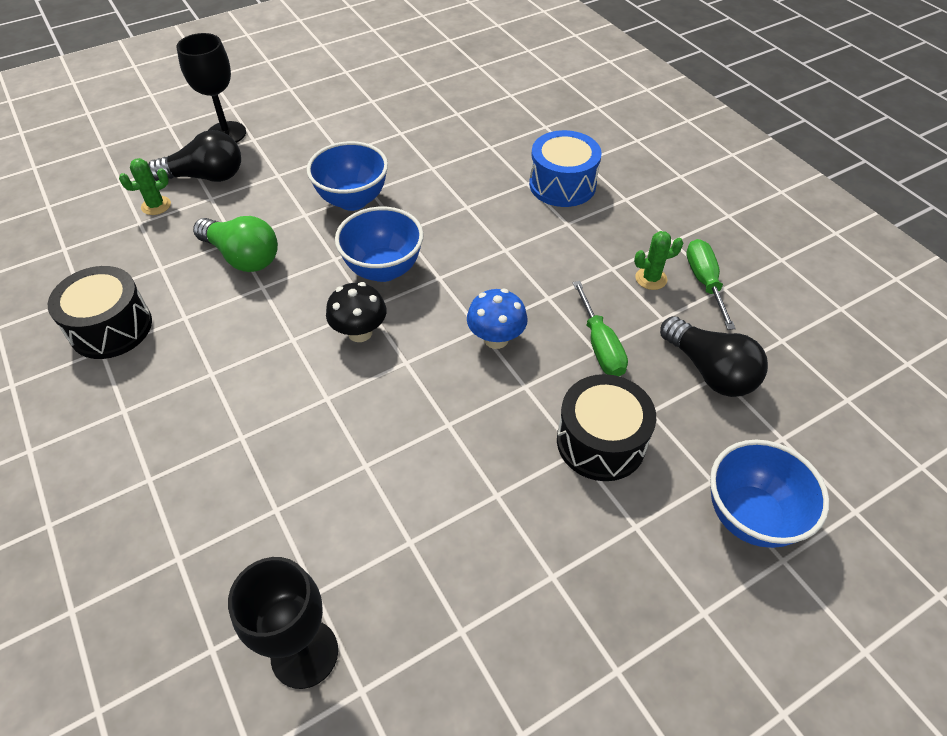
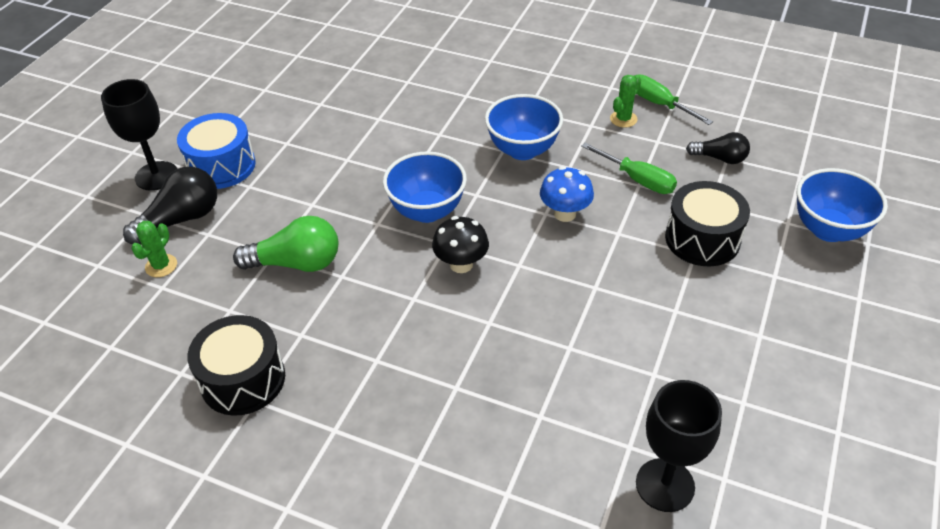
camera: 35 degrees left, 5 degrees down
(353, 200) = (341, 173): blue bowl -> blue bowl (523, 150)
(562, 185) = (494, 84): blue drum -> blue drum (221, 166)
(710, 371) = (720, 158): black light bulb -> black light bulb, size x0.63

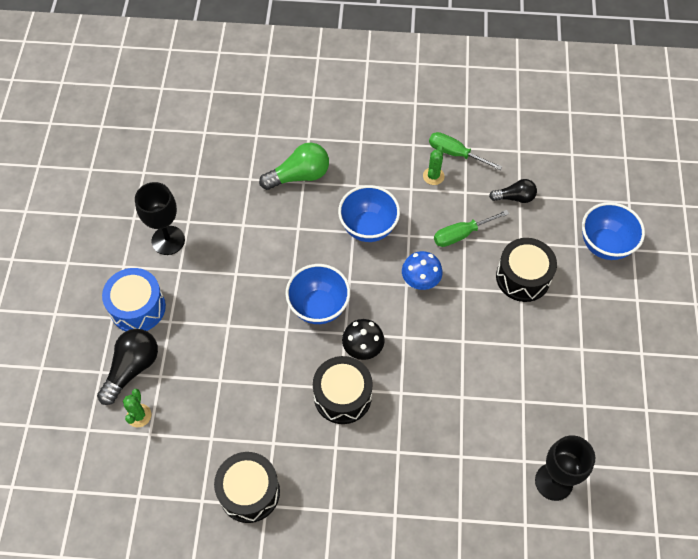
camera: 20 degrees left, 15 degrees up
(156, 176) = (89, 332): black goblet -> black goblet (168, 240)
(296, 263) = (241, 383): green light bulb -> green light bulb (299, 176)
(412, 307) = (342, 396): none -> black drum
(637, 179) = (462, 234): green screwdriver -> green screwdriver turned 135 degrees clockwise

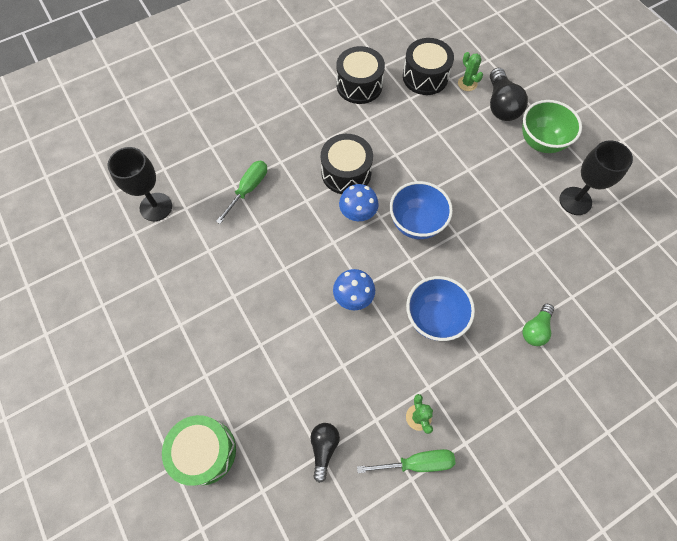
camera: 145 degrees right, 5 degrees up
(138, 307) = (541, 142): blue drum -> green bowl
(299, 176) = (535, 329): green light bulb -> green light bulb, size x0.63
(362, 348) = (358, 214): black mushroom -> blue mushroom
(462, 234) = (348, 368): green screwdriver -> green screwdriver (248, 189)
(515, 197) = (324, 448): black light bulb -> black light bulb turned 135 degrees clockwise
(523, 277) = (266, 360): black drum -> black drum (425, 77)
(604, 245) = (205, 451): blue bowl -> green drum

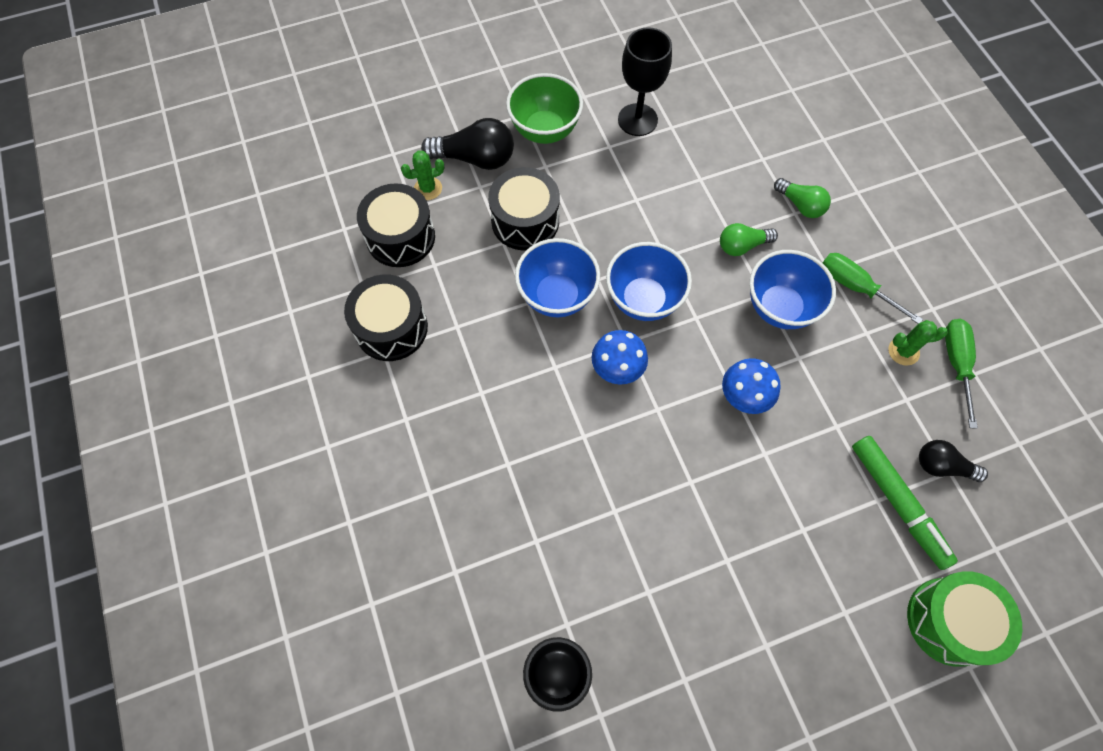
camera: 80 degrees left, 0 degrees up
(248, 189) = (549, 519): green screwdriver -> green screwdriver (855, 287)
(289, 413) = (898, 503): none -> green marker
(346, 173) = (546, 373): black drum -> black drum (525, 221)
(405, 170) = (557, 296): none -> blue bowl
(482, 287) = (742, 246): none -> green light bulb

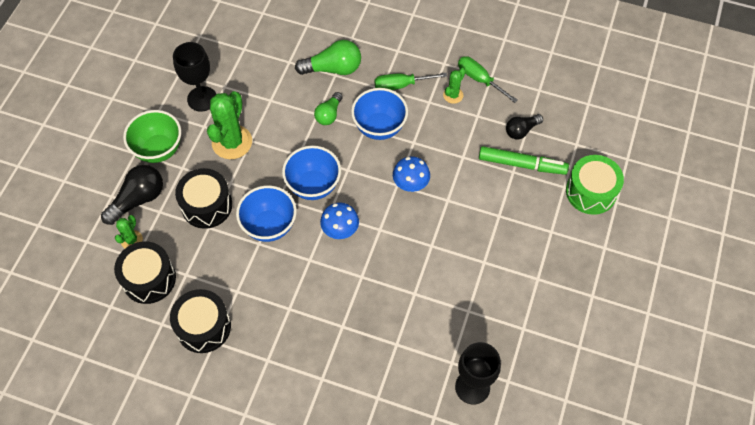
camera: 50 degrees left, 5 degrees down
(617, 185) = (232, 142): none -> green cactus
(800, 205) = (333, 69): green light bulb -> green light bulb, size x1.59

